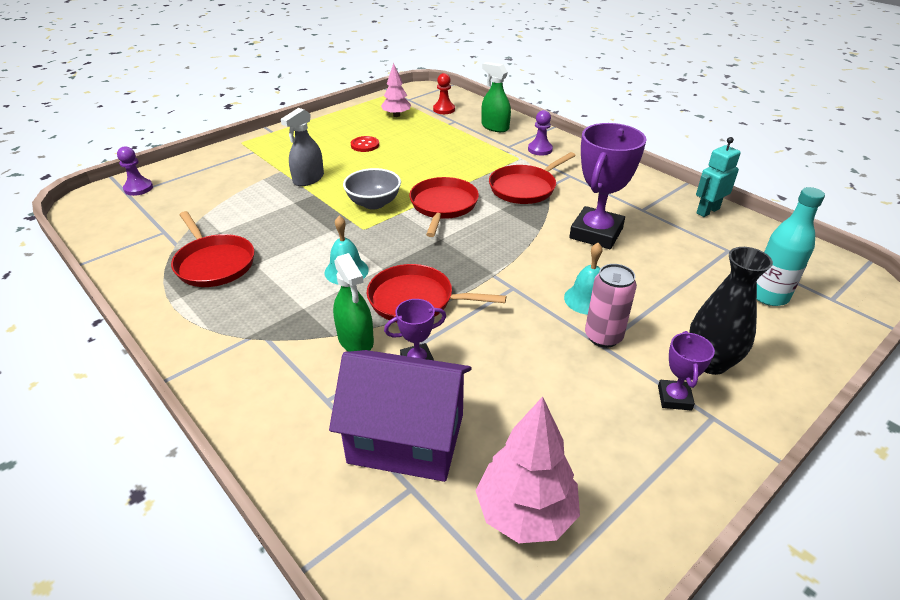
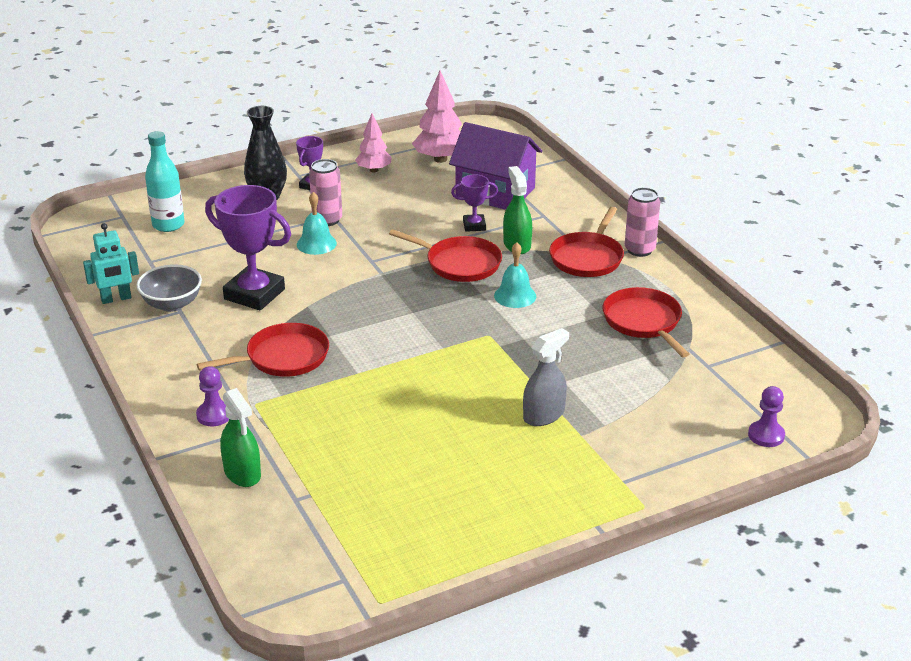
camera: 165 degrees left, 5 degrees down
(197, 359) = (639, 250): none -> pink can
(365, 145) = (455, 467): red button -> none
(374, 203) = (469, 365): grey bowl -> grey bowl (172, 304)
(396, 115) = (383, 532): pink tree -> pink tree (374, 170)
(443, 205) = (391, 349): red pan -> red pan (587, 258)
(444, 109) = (296, 534): red pawn -> none
(596, 233) = (254, 294): purple trophy -> purple trophy turned 75 degrees clockwise

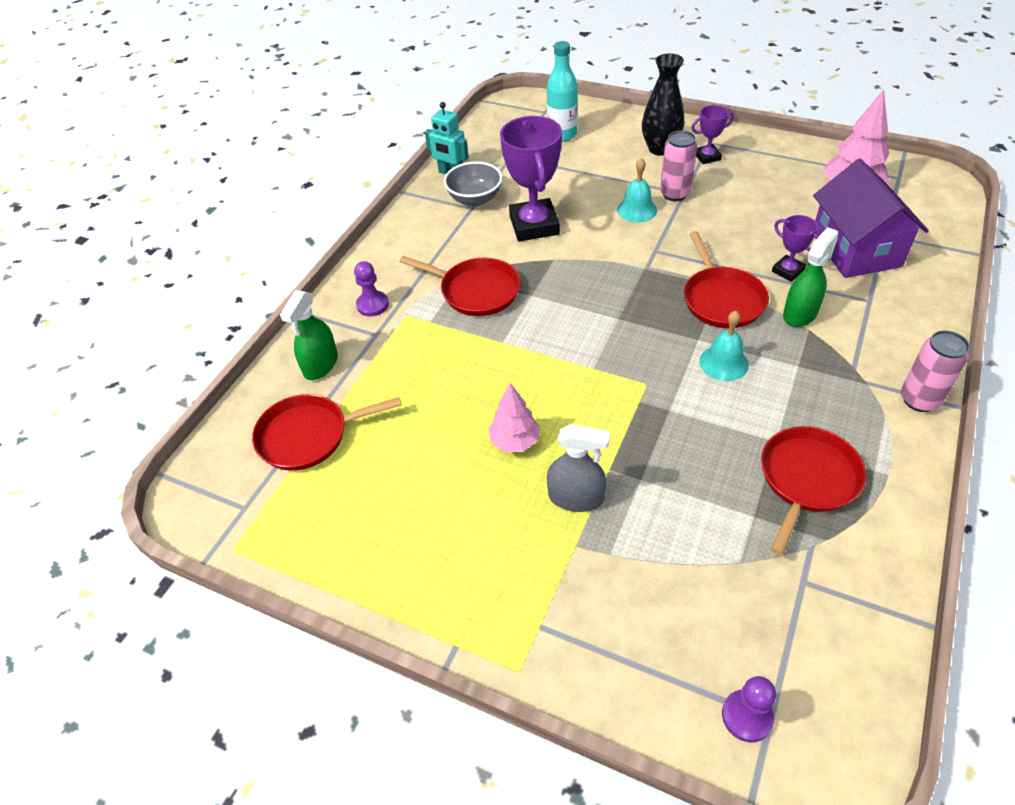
camera: 55 degrees right, 15 degrees up
(374, 170) = (776, 169): pink tree -> pink tree (515, 441)
(587, 258) = (850, 372): red pan -> red pan (308, 436)

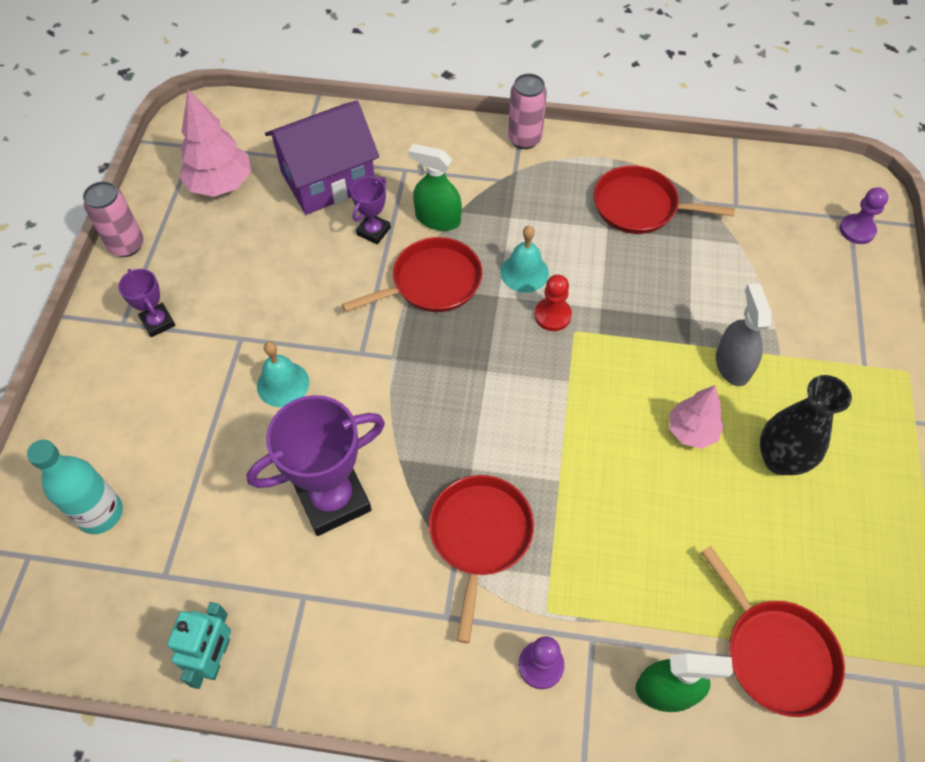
camera: 110 degrees left, 10 degrees up
(475, 199) = (281, 598): grey bowl -> none
(660, 149) = (139, 378): black vase -> black vase (780, 459)
(668, 372) = (552, 315): none -> red pawn
(674, 194) = (244, 348): pink can -> pink can (126, 245)

